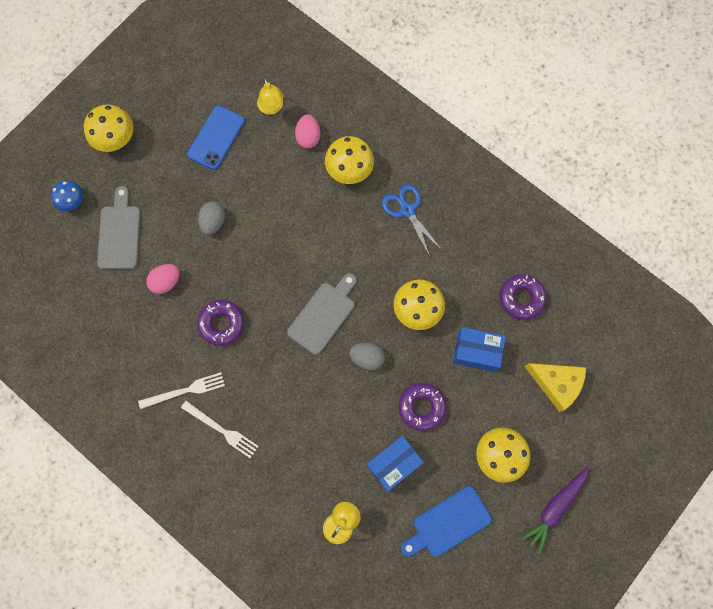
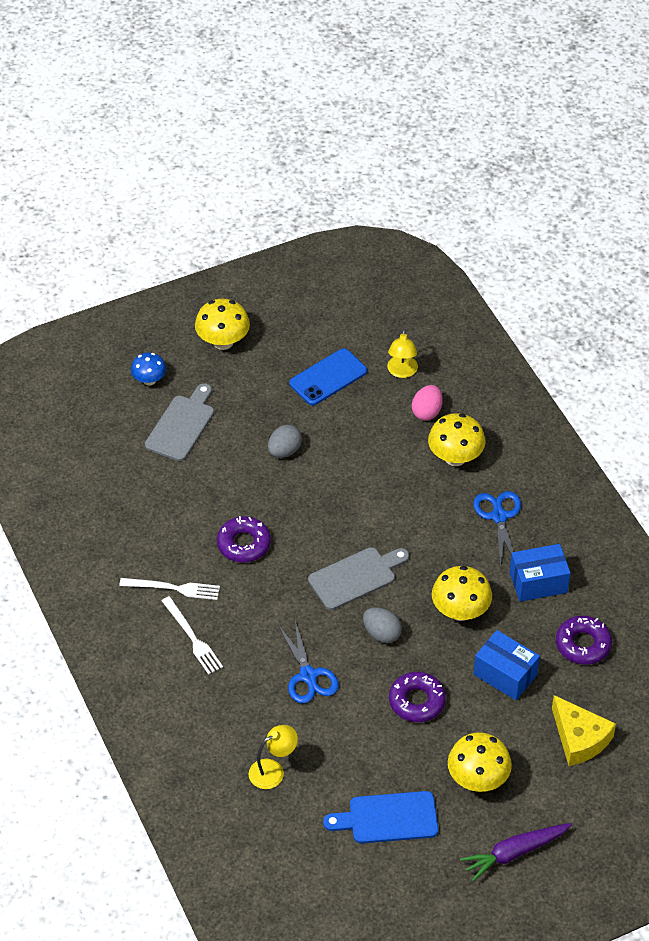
camera: 25 degrees right, 25 degrees down
(166, 282) = (206, 485): pink egg -> none
(328, 423) = (308, 676): none -> blue scissors
(393, 464) = (358, 740): blue box -> blue box (538, 582)

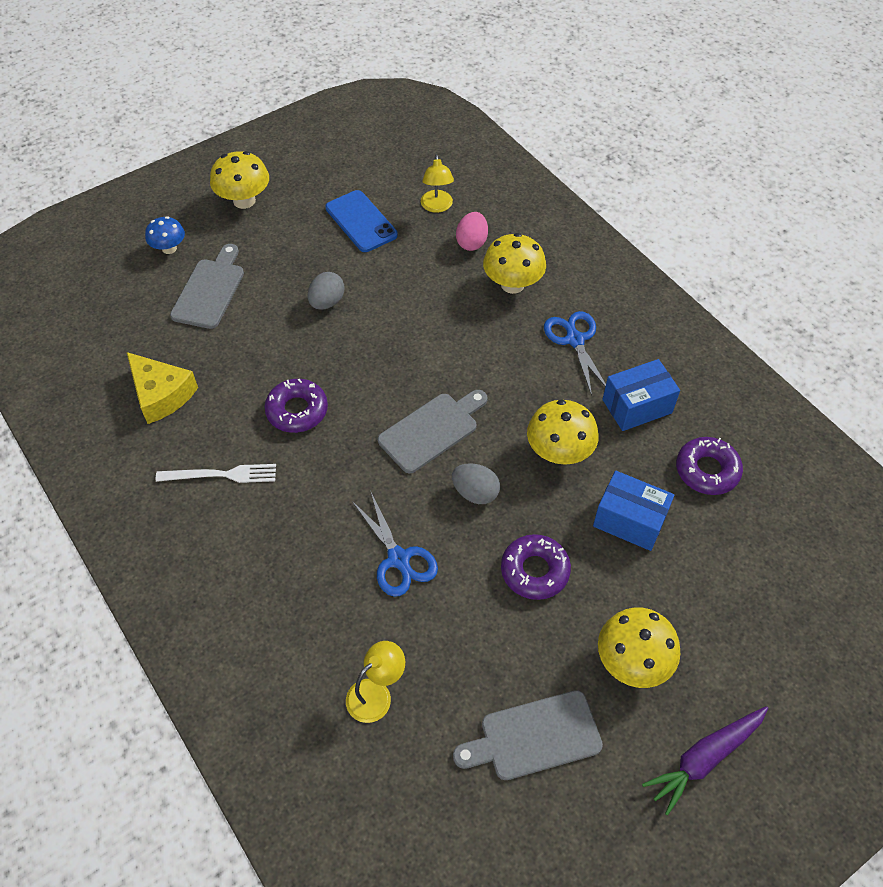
camera: 10 degrees left, 5 degrees up
(192, 638) = (251, 532): white fork -> none
(328, 377) = (361, 221): blue phone -> blue phone turned 75 degrees counterclockwise
(388, 818) = (534, 737): blue cutting board -> grey cutting board
(579, 738) = (738, 587): yellow cheese -> yellow cheese (161, 394)

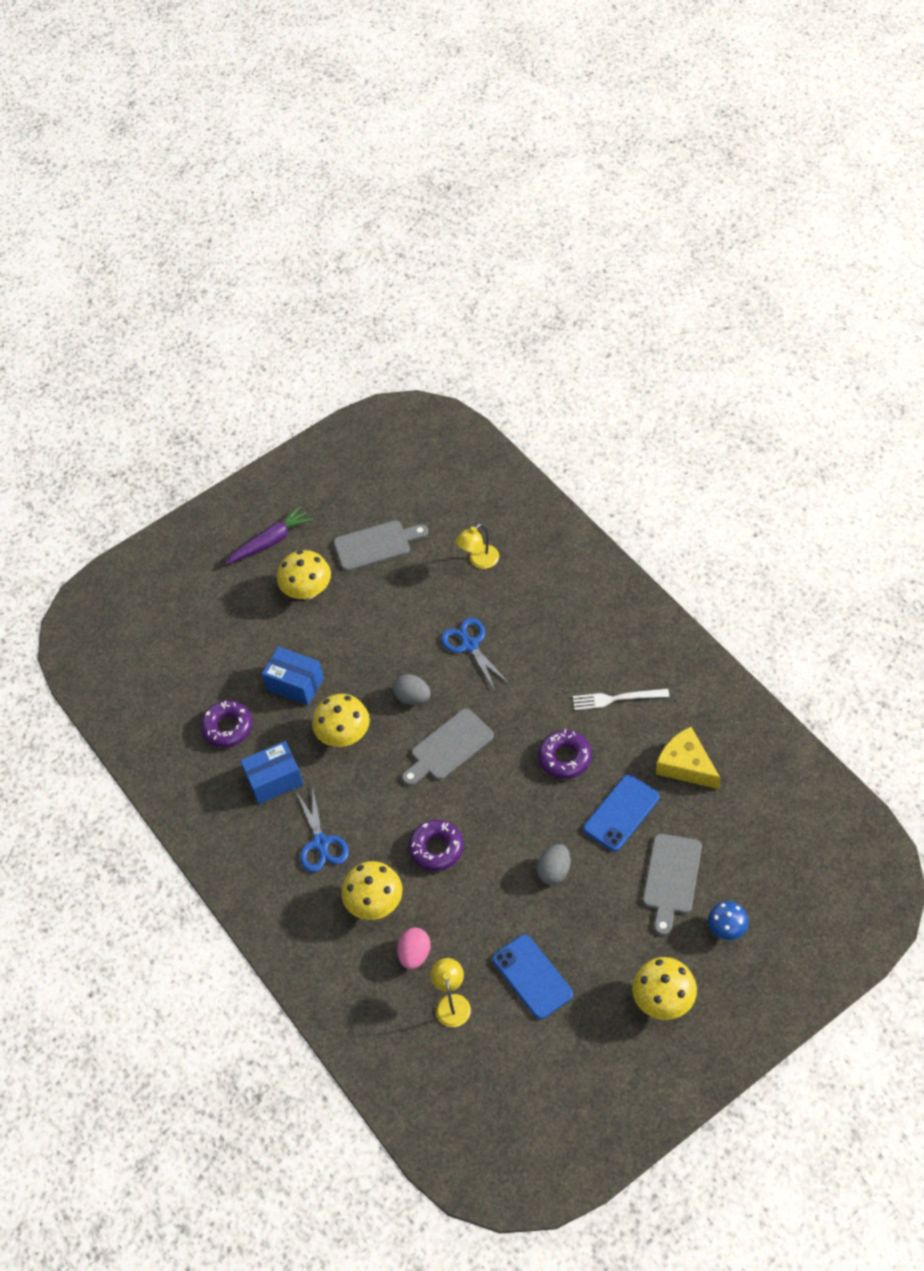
camera: 175 degrees left, 0 degrees up
(246, 351) = (621, 813): none -> blue phone
(535, 571) = (369, 643): purple donut -> purple donut (436, 848)

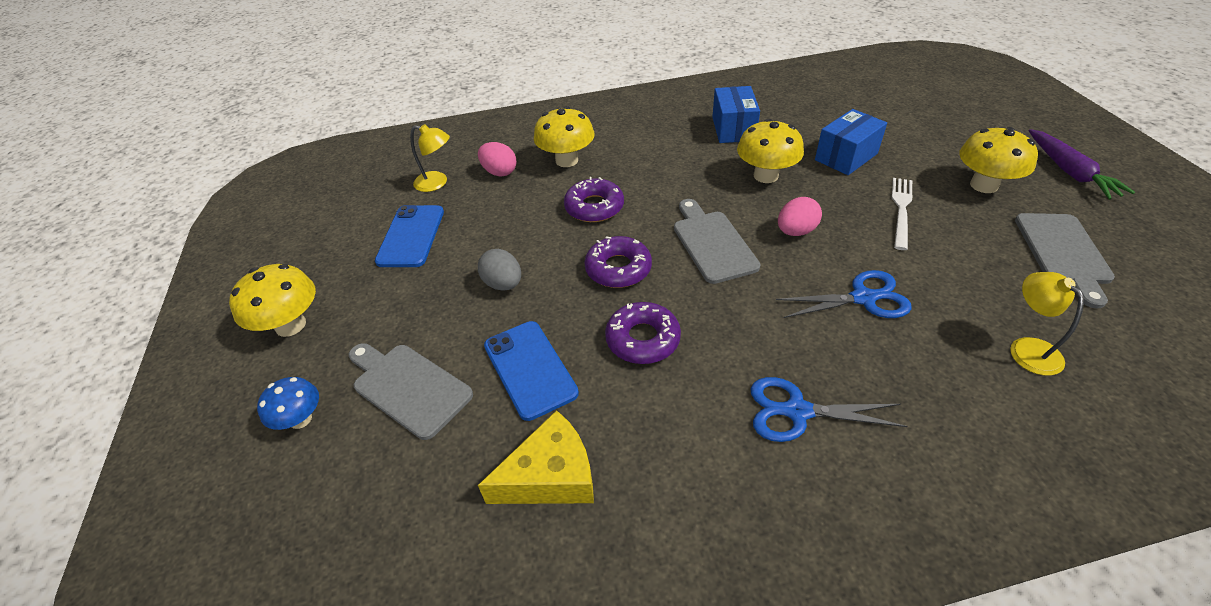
camera: 110 degrees right, 10 degrees down
(228, 727) = (807, 113): purple donut -> purple donut (618, 269)
(321, 843) = (649, 142): blue scissors -> blue scissors (797, 411)
(413, 697) = (795, 231): grey egg -> pink egg
(532, 976) = (411, 236): blue phone -> blue phone turned 75 degrees counterclockwise
(617, 699) = (710, 431): white fork -> white fork (901, 210)

